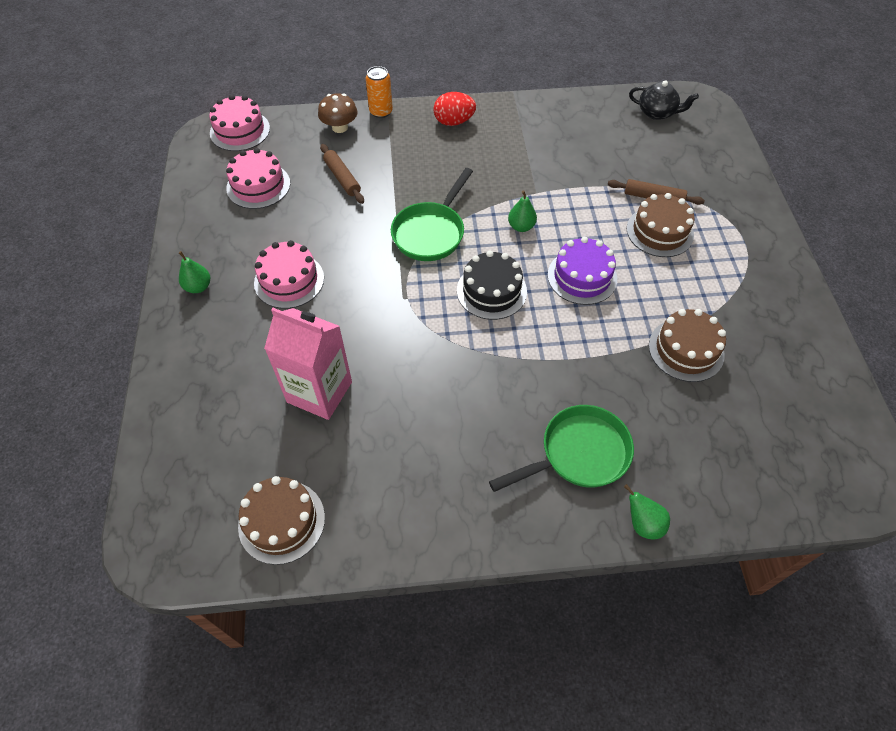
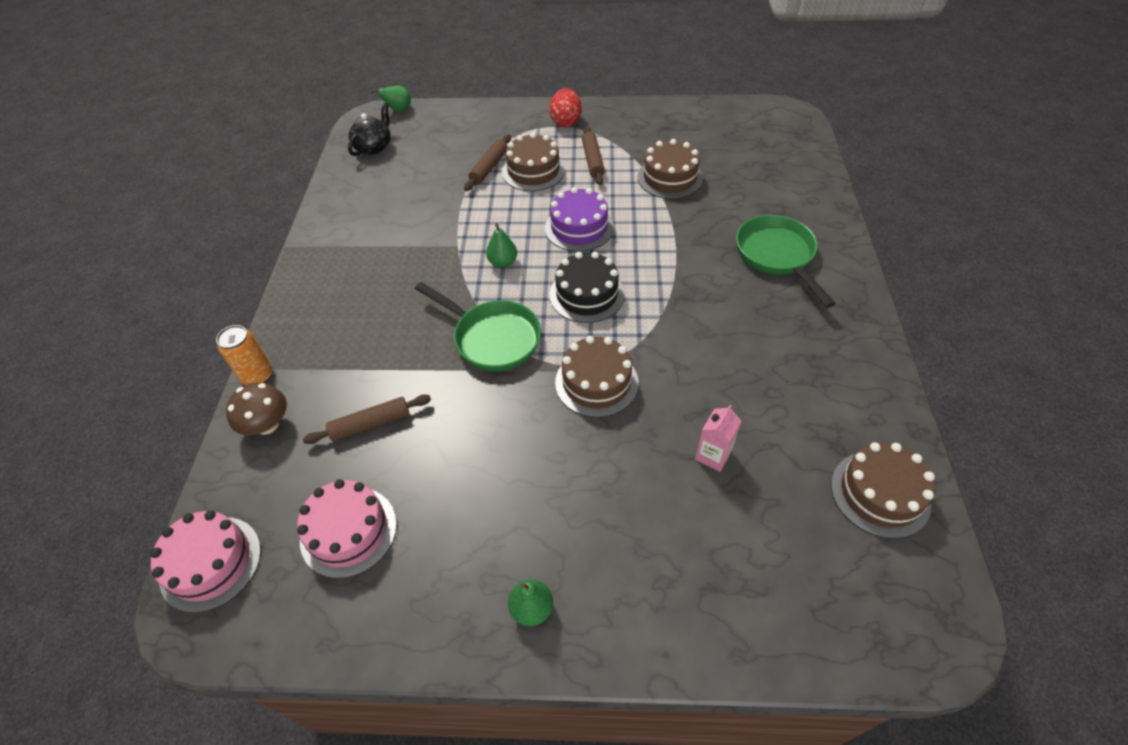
camera: 80 degrees left, 5 degrees down
(289, 280) = (539, 488): pink cake -> none
(319, 392) = (713, 455): pink carton -> pink carton, size x0.49
(390, 306) = (596, 382): none -> brown cake
(454, 122) = (313, 303): red egg -> red egg (566, 122)
(643, 524) = (838, 228): green pear -> green pear (398, 110)
(693, 278) = (592, 160): none -> brown rolling pin

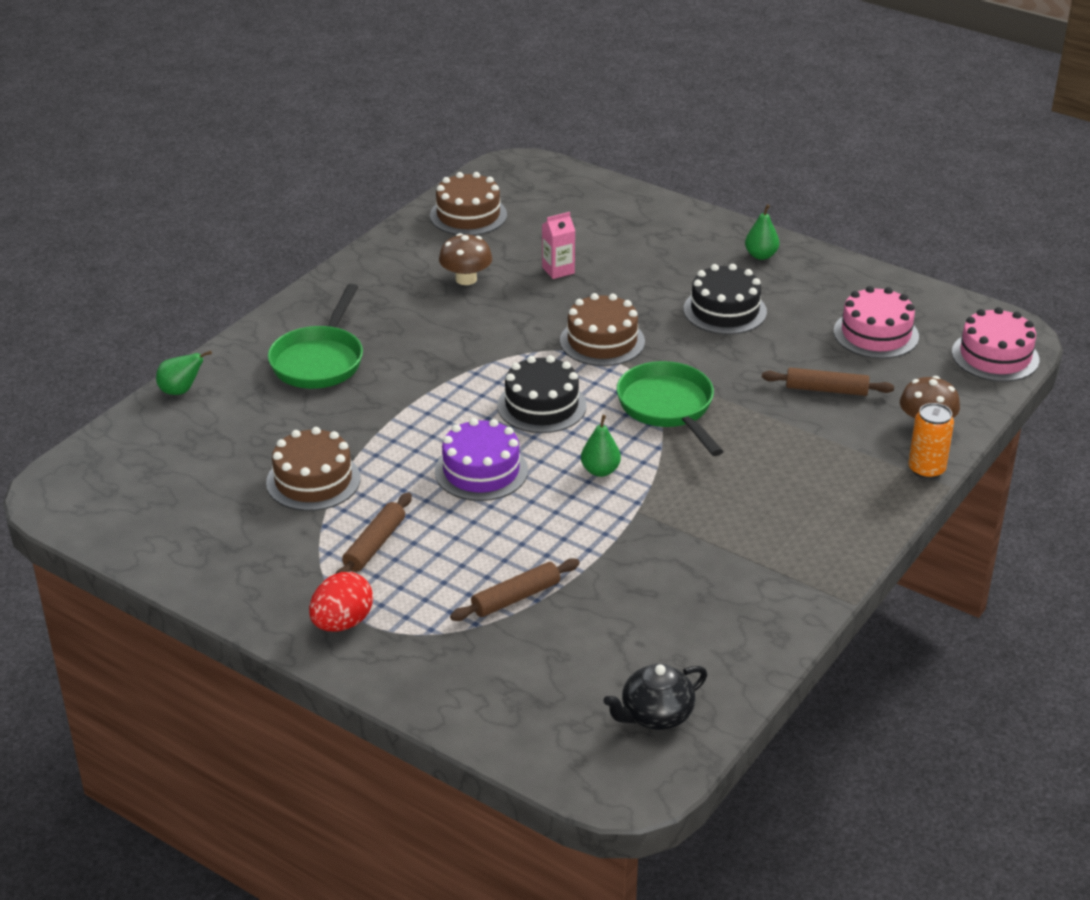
camera: 150 degrees left, 15 degrees down
(398, 110) = (571, 778): green pear -> green pear (181, 391)
(516, 484) = (725, 310): none -> black cake
(533, 171) = (463, 566): brown cake -> none
(777, 396) = (466, 279): none -> brown mushroom

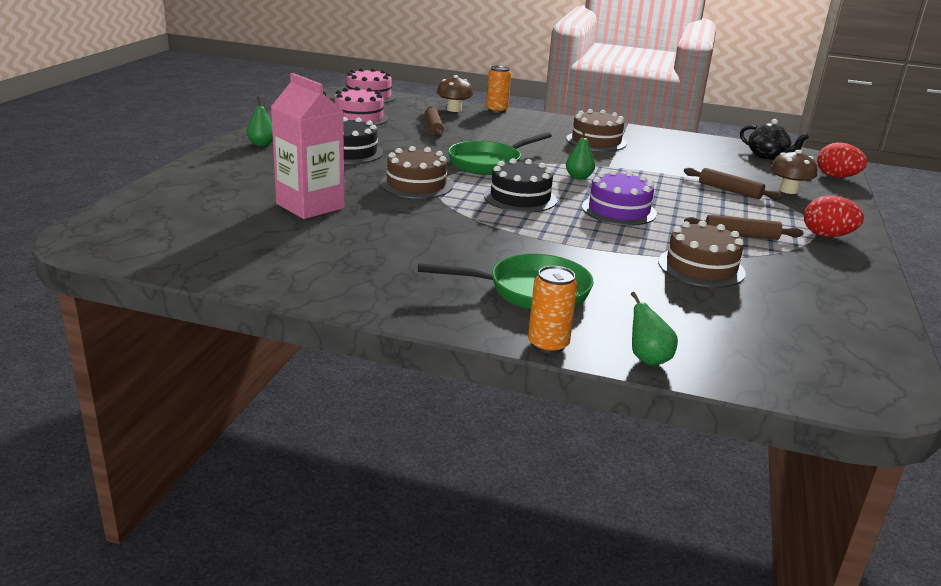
camera: 110 degrees left, 10 degrees down
(230, 348) = (548, 344): none -> orange can
(466, 279) = (342, 241): brown mushroom -> brown mushroom (788, 190)
(468, 215) = (207, 252): brown cake -> brown cake (596, 141)
(540, 756) = (836, 177): none -> red egg
(558, 270) = (310, 206): pink carton -> pink carton, size x2.05

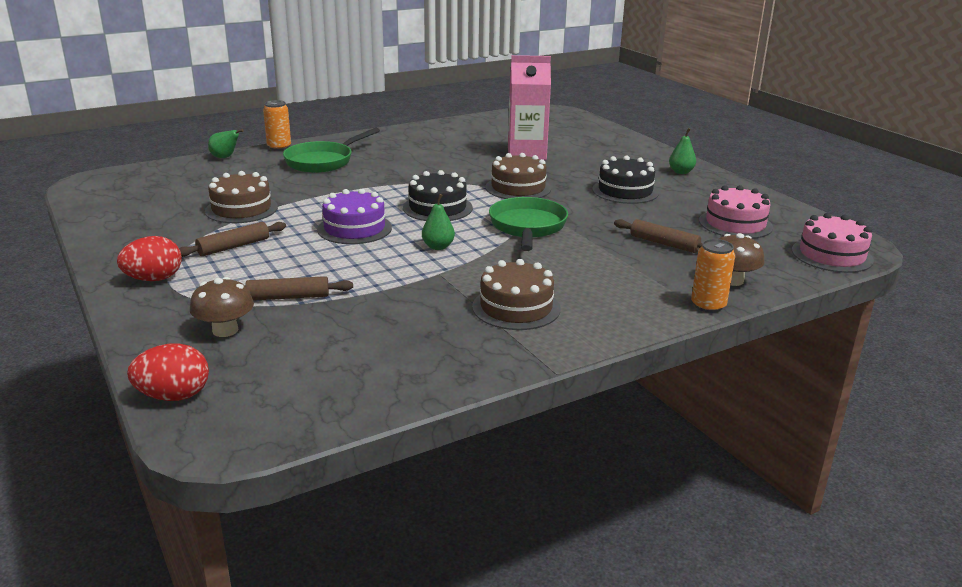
camera: 135 degrees right, 0 degrees up
(767, 156) = (298, 398): black teapot -> none

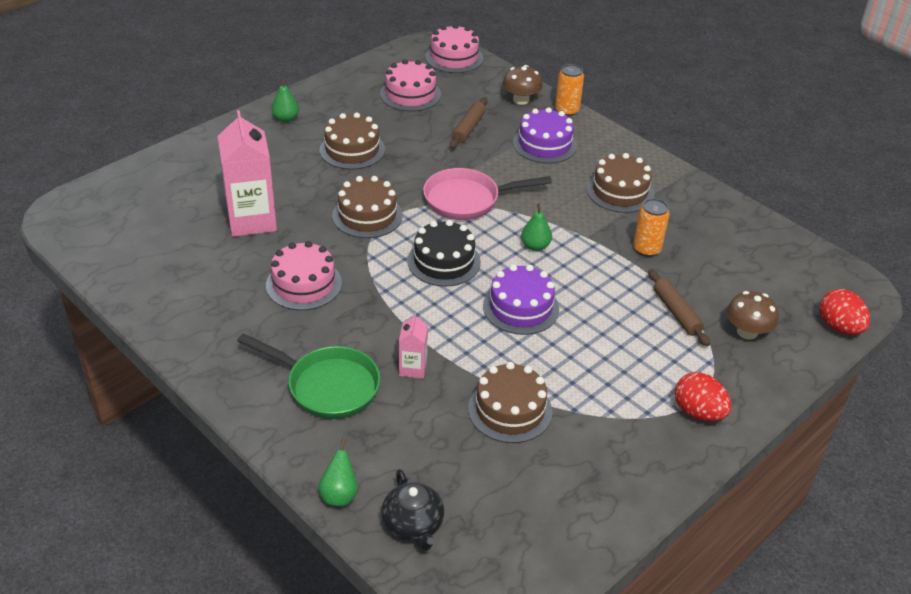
camera: 105 degrees left, 15 degrees up
(177, 172) = (413, 526): none -> black teapot
(233, 247) = (604, 381): brown rolling pin -> none
(279, 147) = (279, 450): orange can -> orange can (647, 249)
(317, 185) = (413, 368): none -> pink carton
(438, 163) = (304, 284): none -> pink cake
(527, 227) = (467, 200): green pan -> pink pan
(625, 191) = (352, 150): black cake -> brown cake
(627, 279) = (544, 144): none -> purple cake

